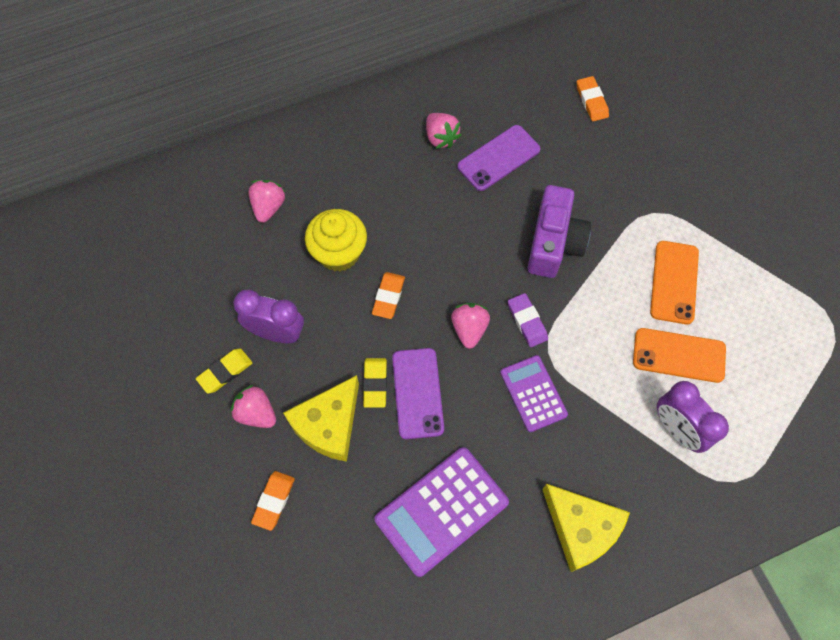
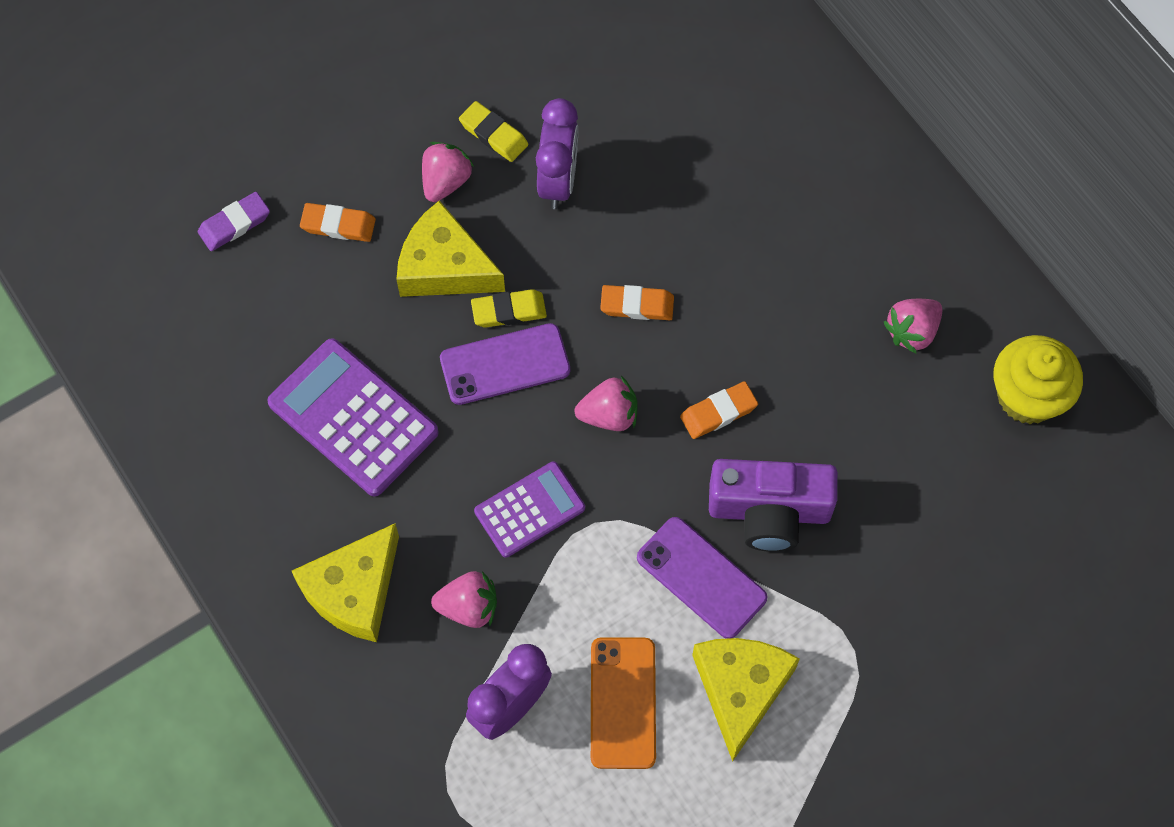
camera: 80 degrees right, 0 degrees up
(268, 207) = (741, 131): pink strawberry -> pink strawberry (469, 607)
(339, 253) = (690, 231): yellow cupcake -> yellow cupcake (1027, 396)
(499, 158) = (896, 417): purple phone -> purple phone (701, 578)
(527, 321) = (635, 489): purple eraser -> purple eraser (234, 224)
(591, 101) = (1039, 541): orange eraser -> orange eraser (718, 412)
(674, 282) = (740, 689): orange phone -> yellow cheese

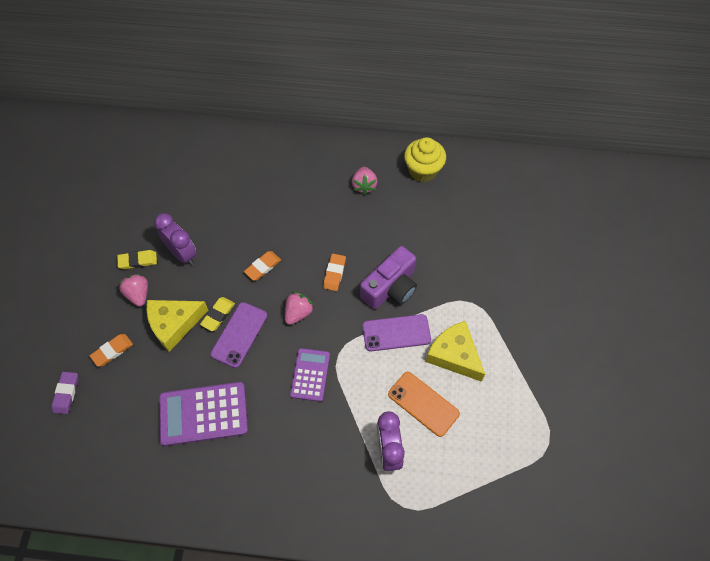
camera: 50 degrees left, 5 degrees down
(354, 590) = (280, 476): yellow cheese -> none
(469, 607) = (330, 433): pink strawberry -> none

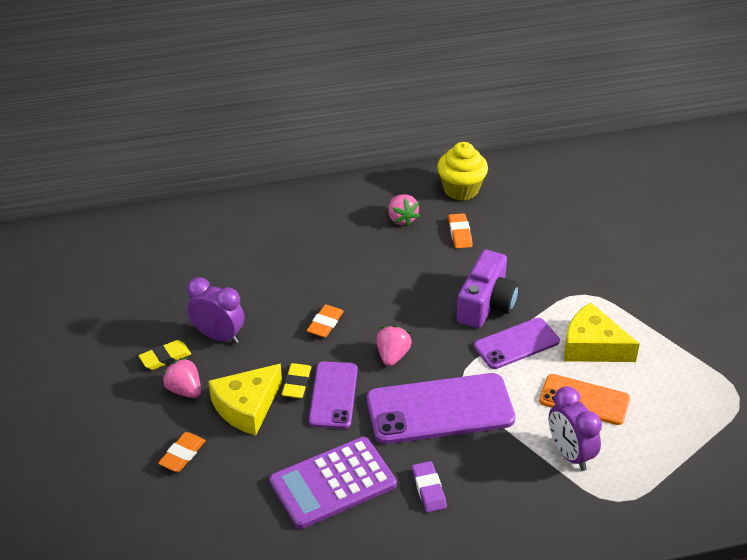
camera: 20 degrees left, 20 degrees down
(66, 393) = (145, 513): purple eraser -> purple eraser (428, 489)
(310, 375) = (440, 409): purple calculator -> purple phone
(334, 273) = (414, 308): orange eraser -> orange eraser (460, 233)

